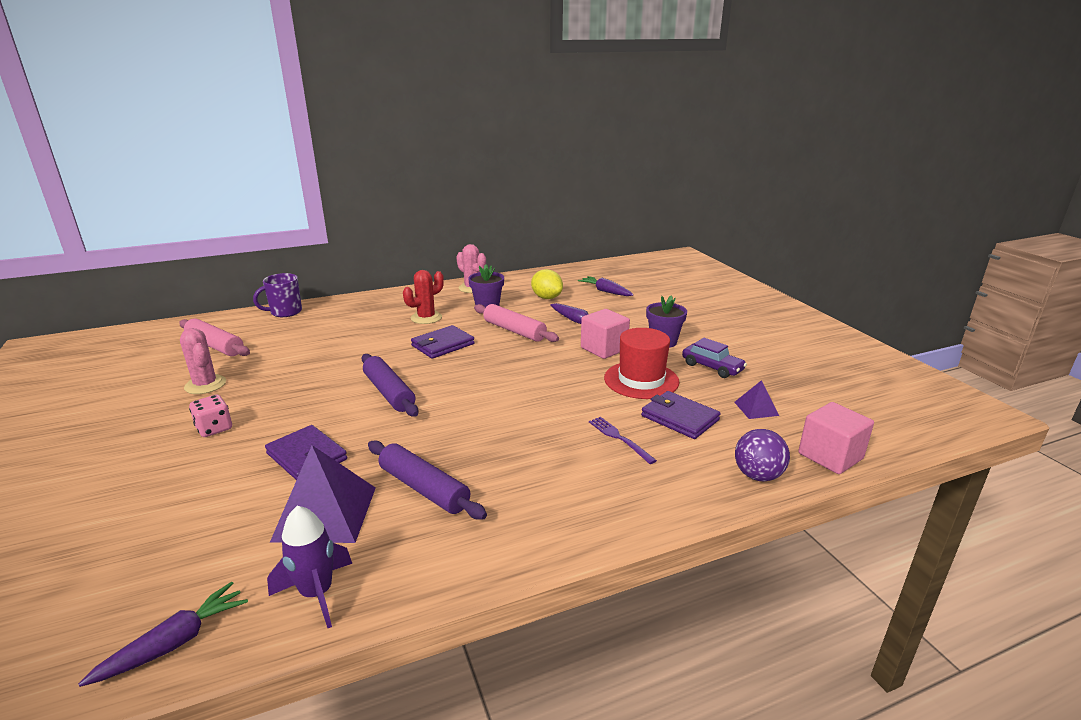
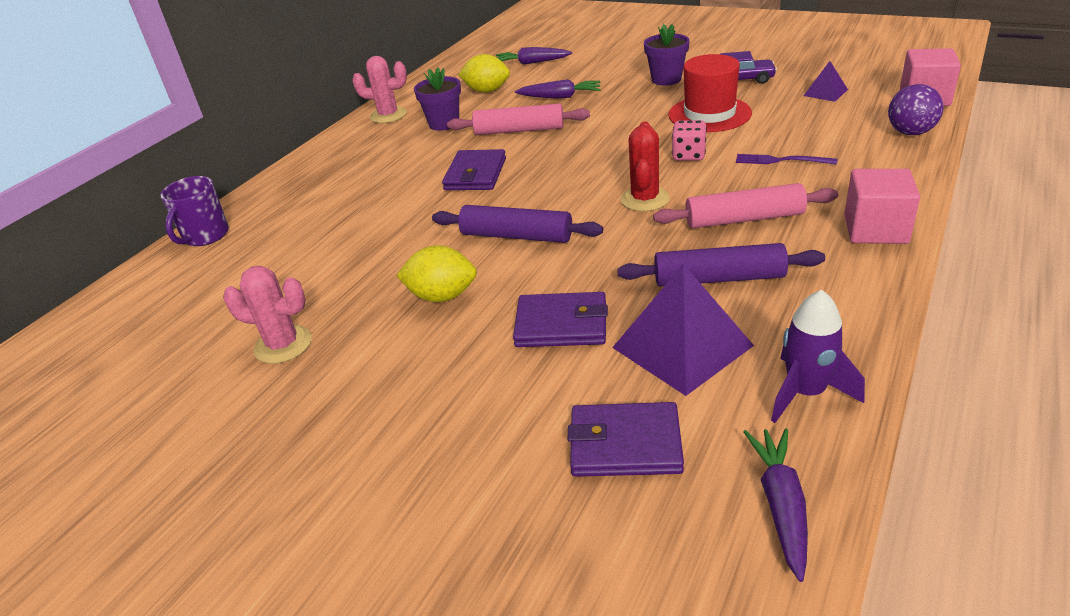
camera: 35 degrees left, 10 degrees up
(214, 428) = (401, 367): pink dice -> pink dice (688, 155)
(215, 346) = (193, 309): pink rolling pin -> pink rolling pin (744, 219)
(297, 403) = (442, 296): none -> yellow lemon
(426, 318) = (401, 161): red cactus -> red cactus (645, 199)
(604, 349) = (630, 106): pink cube -> pink cube (875, 229)
(679, 418) = (791, 125): purple wallet -> purple wallet (625, 444)

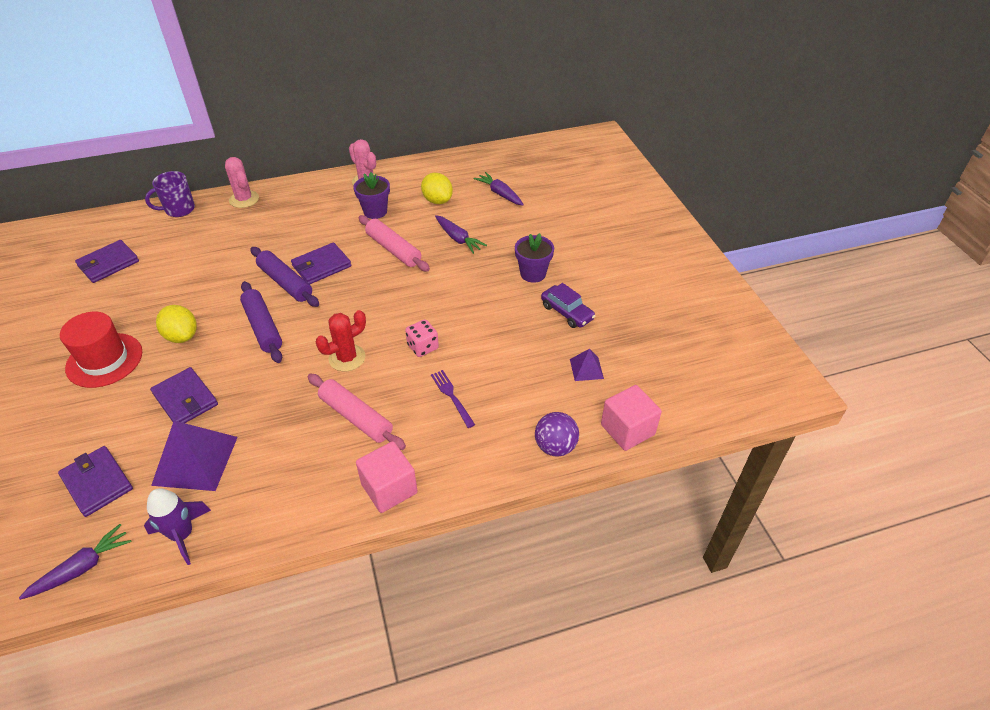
camera: 40 degrees right, 10 degrees up
(203, 318) = (108, 264): none -> purple wallet
(283, 345) = (104, 307): pink cactus -> pink cactus (244, 199)
(709, 114) = (494, 325): red hat -> red hat (104, 360)
(719, 278) = (276, 441): purple rolling pin -> purple rolling pin (285, 283)

